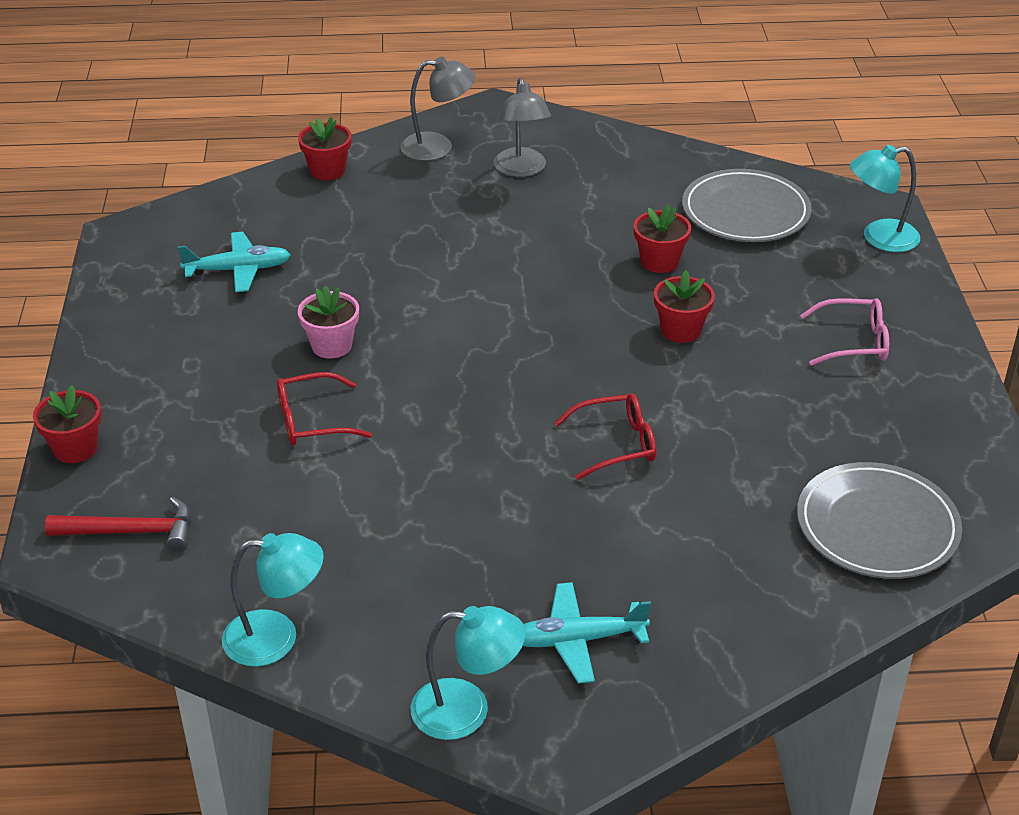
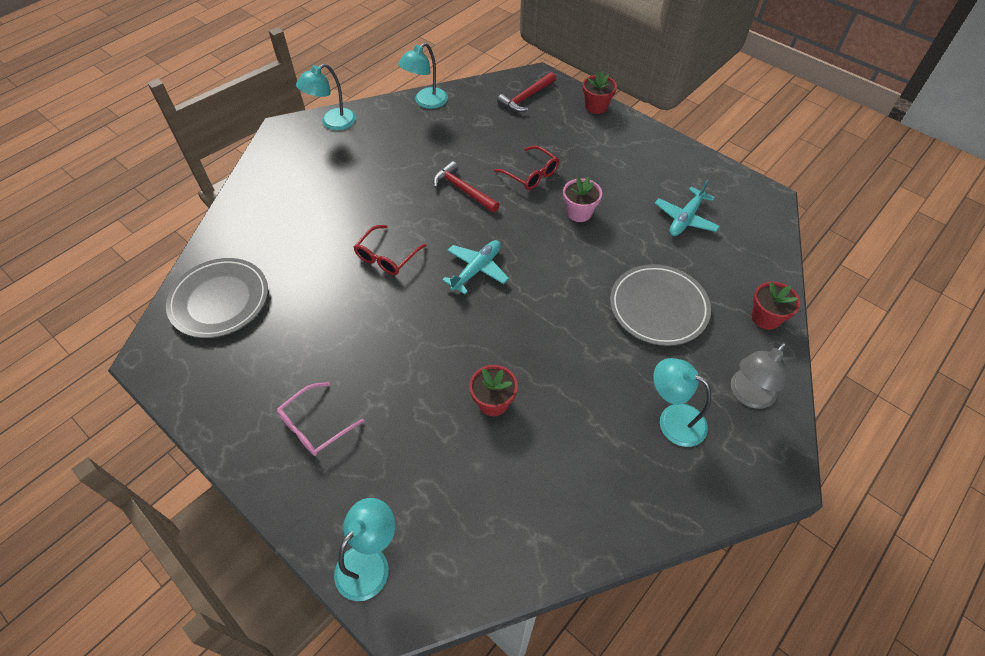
camera: 135 degrees right, 15 degrees up
(311, 421) = (531, 175): red glasses -> red glasses turned 105 degrees clockwise
(420, 460) = (463, 190): none -> red hammer
(521, 170) = (673, 419): grey lamp -> turquoise lamp
(577, 640) = (316, 166): turquoise plane -> turquoise plane (477, 269)
(681, 330) = (425, 354): red flower pot -> none
(745, 212) = (488, 507): grey plate -> grey plate (658, 307)

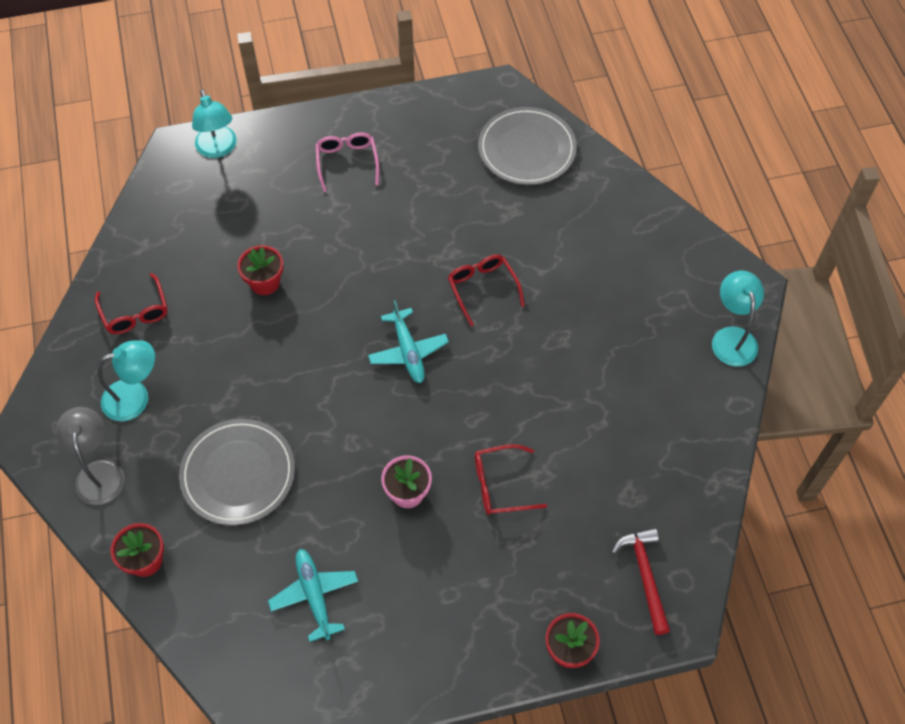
camera: 125 degrees right, 5 degrees up
(426, 102) = (711, 453): turquoise lamp -> none
(463, 190) = (526, 403): red hammer -> none
(606, 484) = (135, 313): none -> red glasses

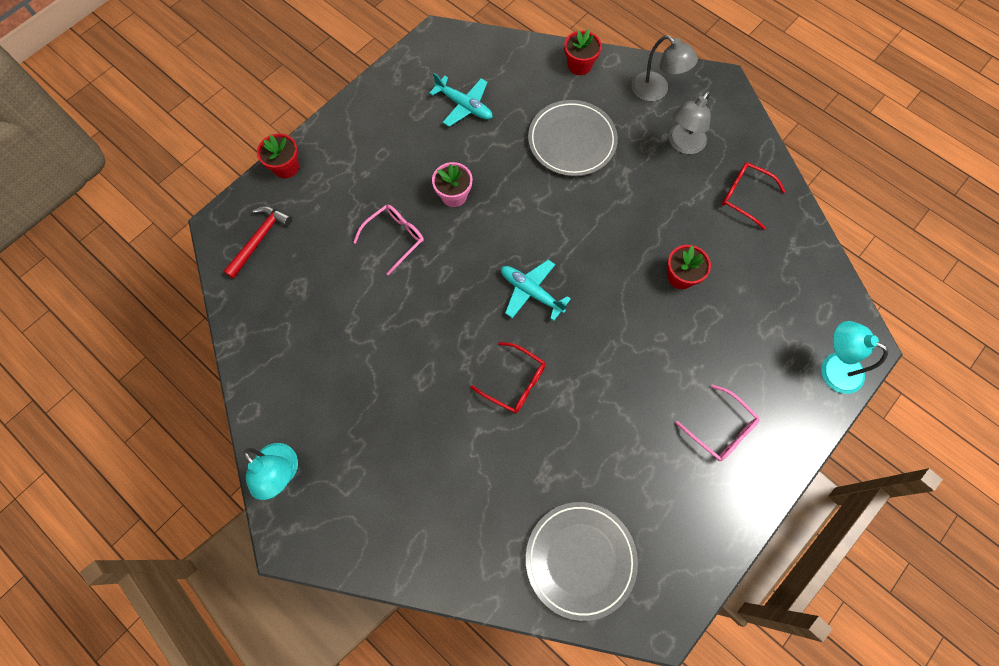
camera: 145 degrees right, 10 degrees up
(135, 397) = (683, 144): turquoise lamp -> grey lamp
(500, 485) = (395, 238): red glasses -> pink glasses
(645, 575) = (259, 239): red hammer -> red hammer turned 105 degrees counterclockwise

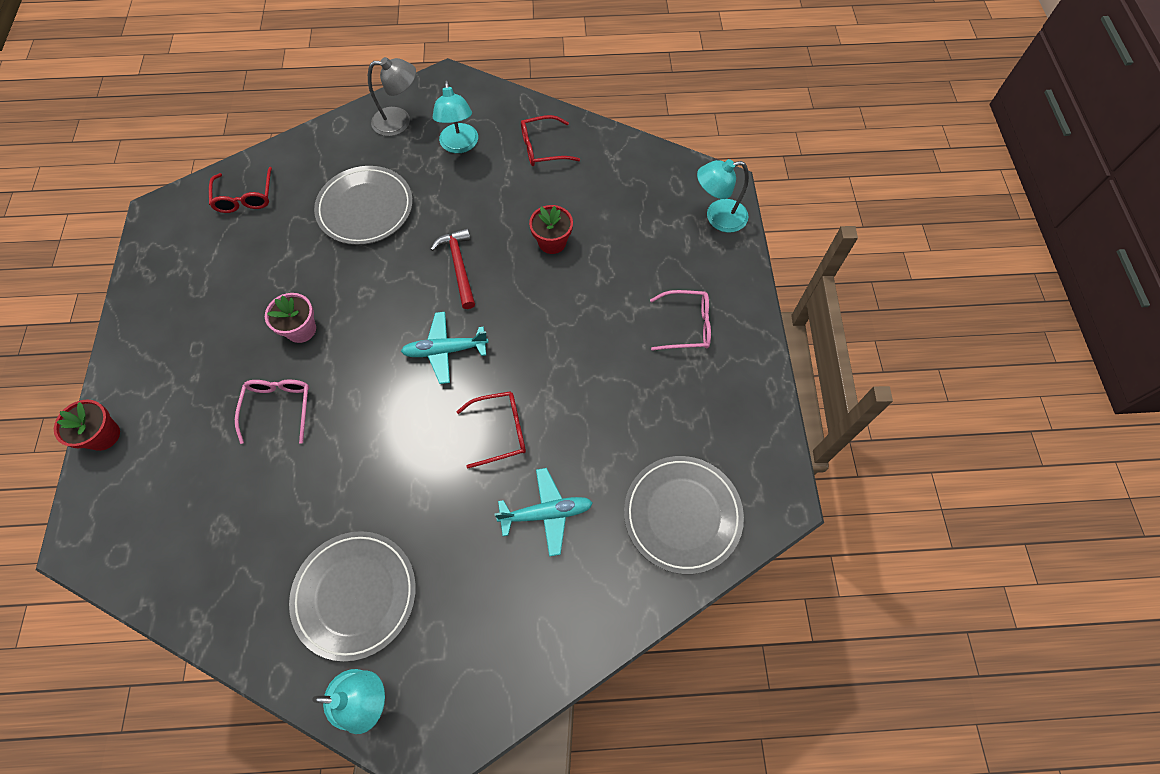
camera: 45 degrees left, 5 degrees down
(259, 239) = (137, 520): red hammer -> red hammer (459, 266)
(332, 404) = (355, 595): none -> grey plate
(464, 106) = (239, 251): turquoise plane -> turquoise plane (546, 513)
(500, 69) = (245, 198): none -> red glasses
(579, 65) = (315, 146): red flower pot -> none
(683, 144) = (459, 145): grey lamp -> turquoise lamp

